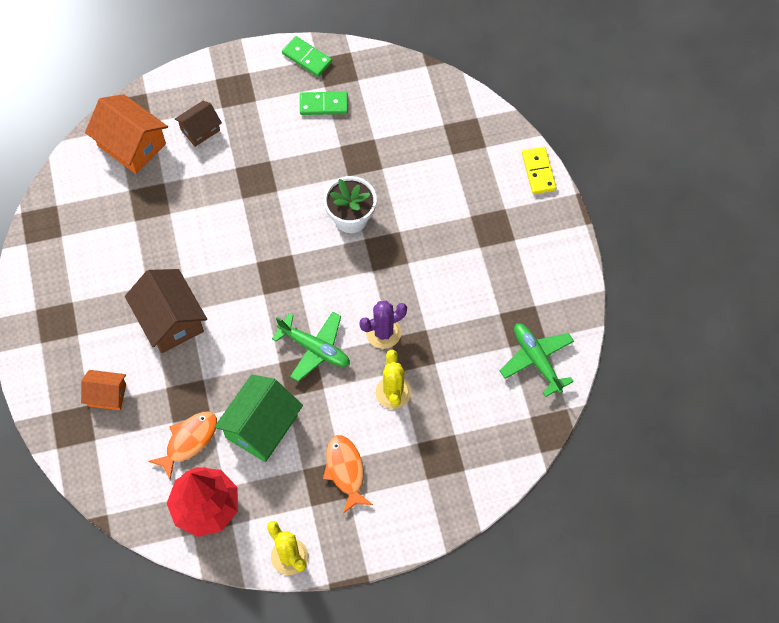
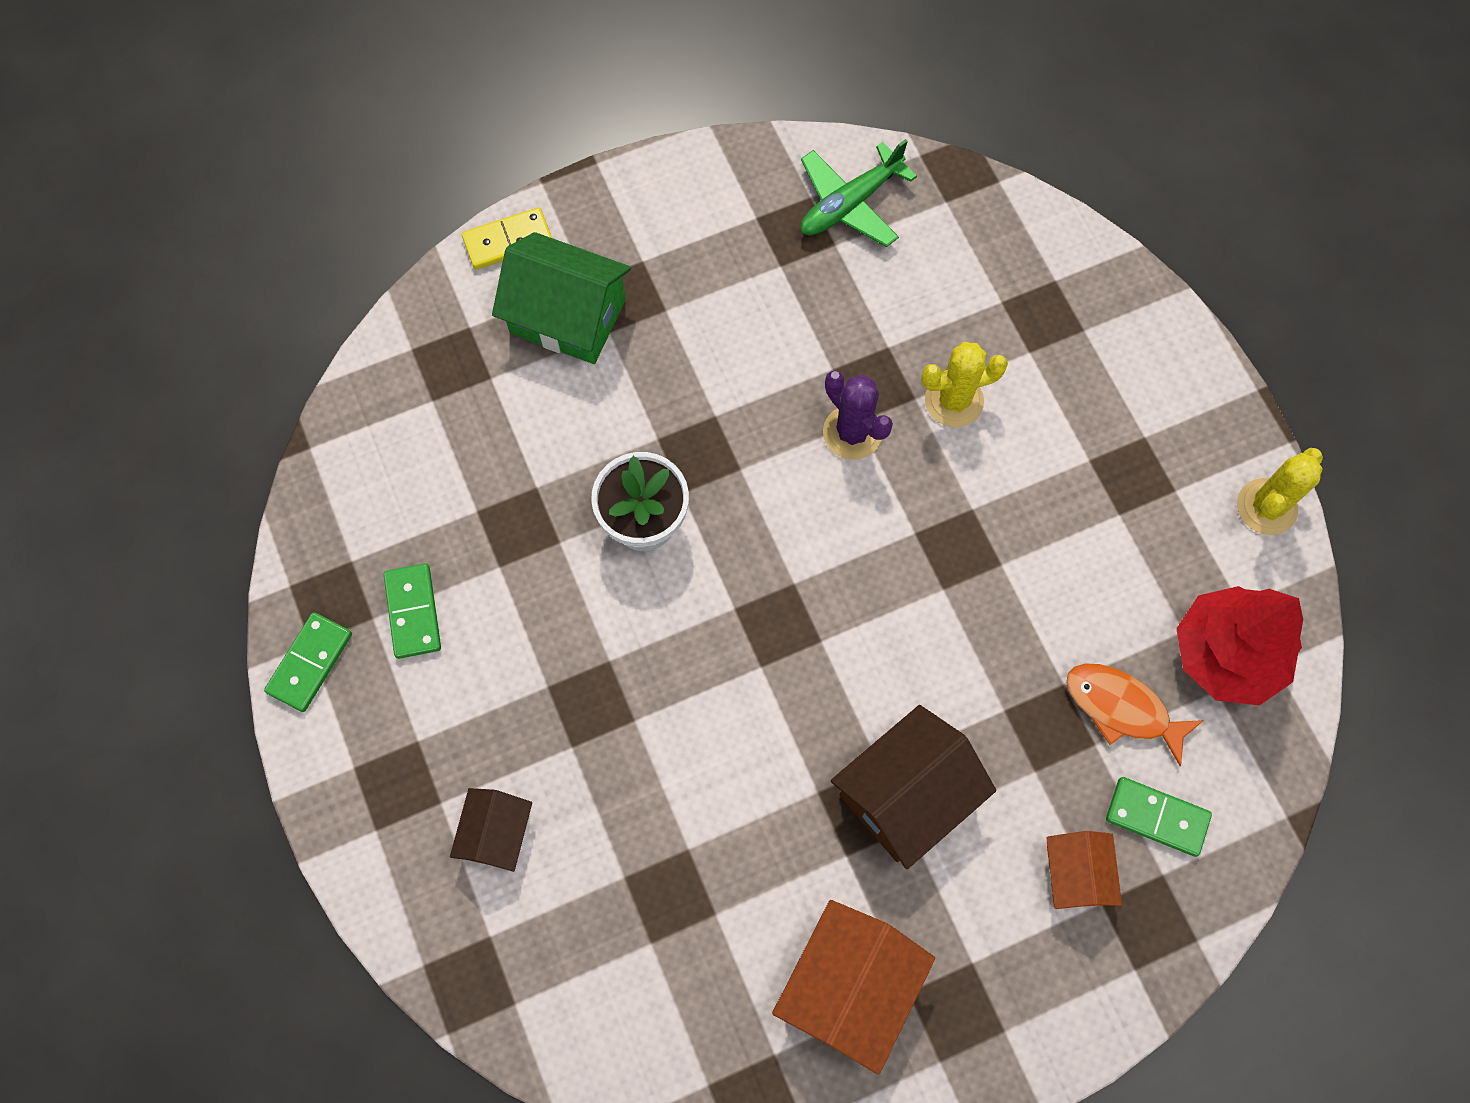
camera: 100 degrees left, 5 degrees up
(125, 444) = (1156, 817): none -> green domino
(131, 144) = (548, 964): orange house -> orange house (849, 987)
(200, 130) = (496, 834): brown house -> brown house turned 60 degrees clockwise
(261, 426) = (1064, 594): green house -> green house (567, 317)
(315, 348) = (905, 536): green plane -> none
(345, 471) = (1104, 449): orange fish -> none

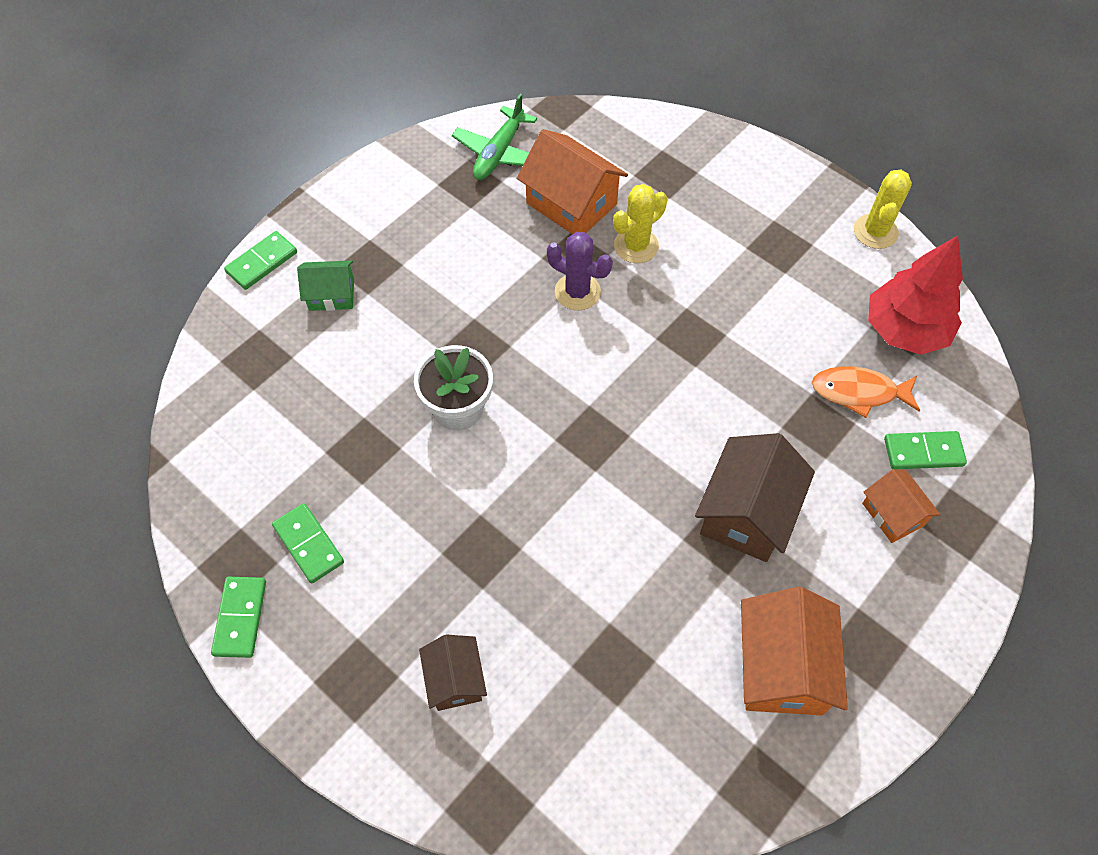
camera: 25 degrees left, 10 degrees down
(508, 241) = (262, 262): yellow domino -> green domino
(567, 317) = (331, 295): green house -> green house, size x0.59
(904, 310) = (571, 204): none -> orange house

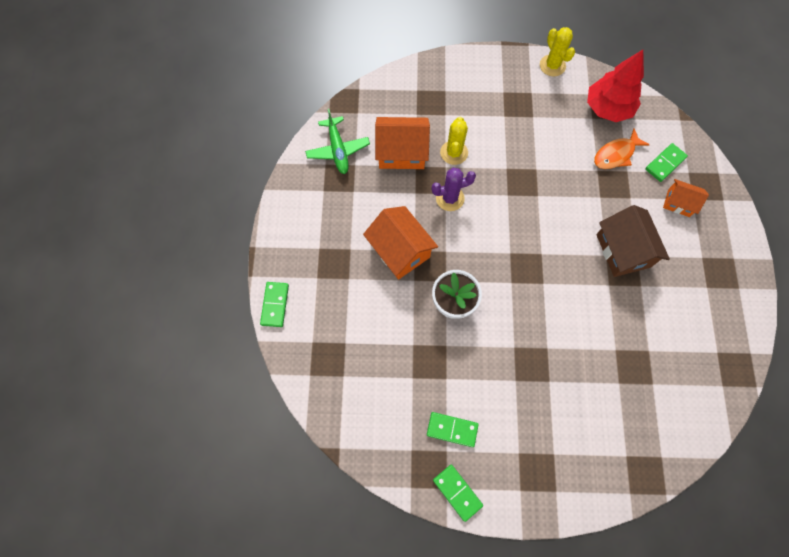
camera: 40 degrees left, 10 degrees up
(331, 295) = (331, 294): green house -> none
(455, 679) = (578, 433): brown house -> none
(781, 667) = (698, 310): orange house -> orange house (400, 250)

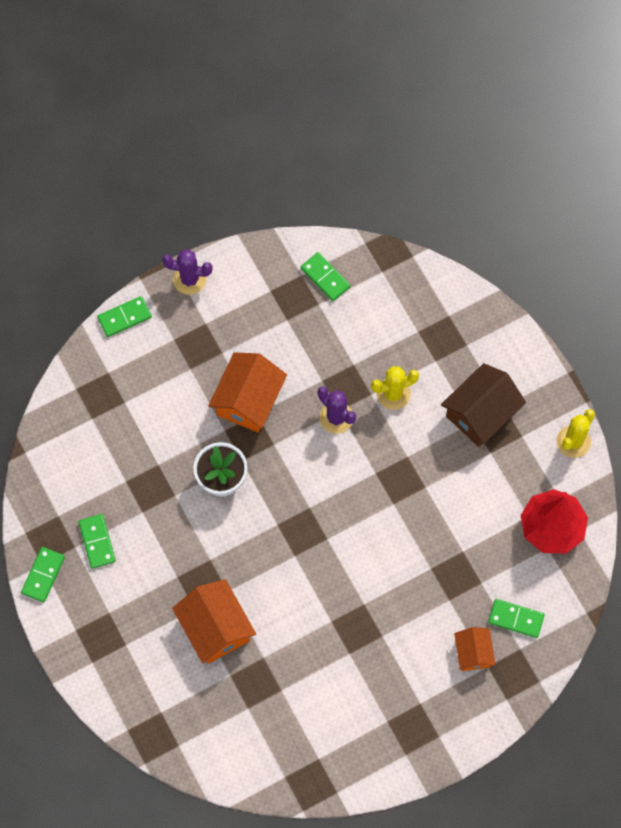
camera: 60 degrees right, 0 degrees up
(276, 241) = (189, 279): none -> purple cactus
(338, 150) = (325, 278): green plane -> green domino
(401, 152) = (361, 341): orange house -> orange house (215, 628)
(616, 154) = (495, 562): orange fish -> none
(623, 250) = (379, 618): brown house -> brown house (481, 413)

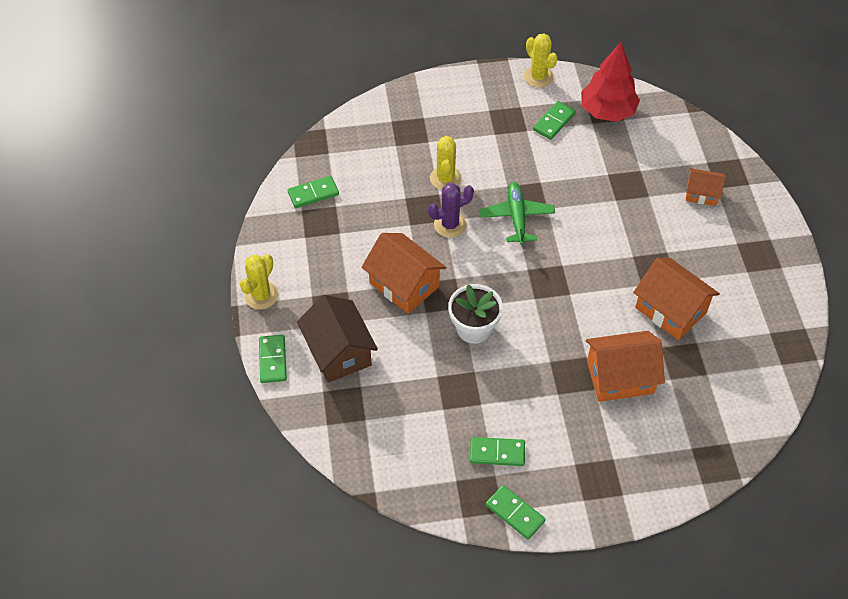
camera: 70 degrees left, 15 degrees down
(189, 279) = (261, 295): purple cactus -> yellow cactus
(310, 656) = (670, 310): none -> orange house
(370, 478) = (517, 217): none -> green plane
(481, 413) = (489, 126): brown house -> brown house (338, 352)
(516, 619) = (680, 157): green domino -> green domino (554, 122)

